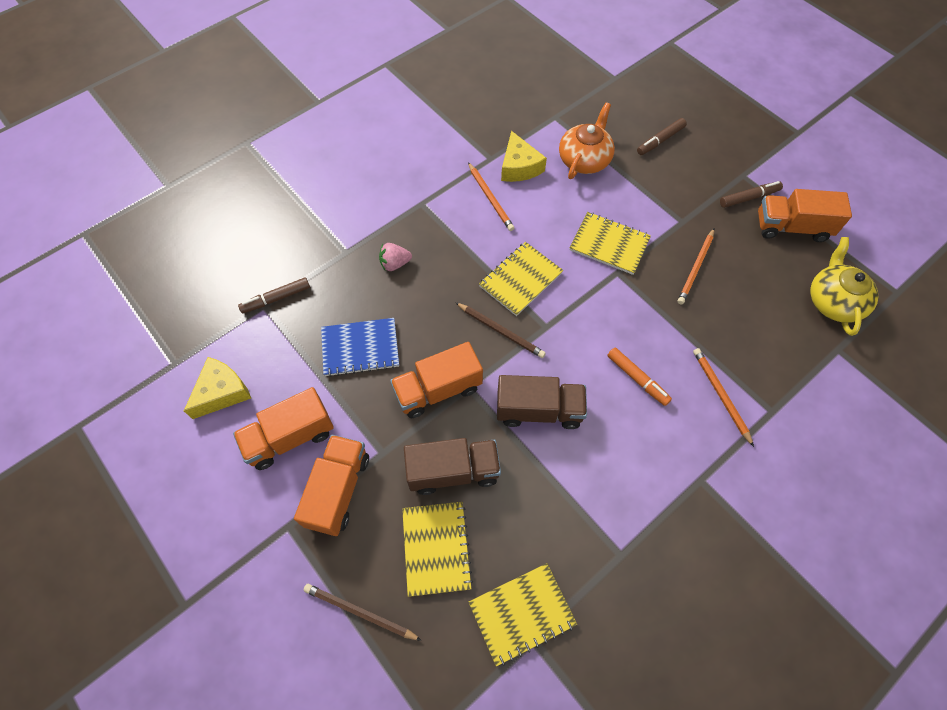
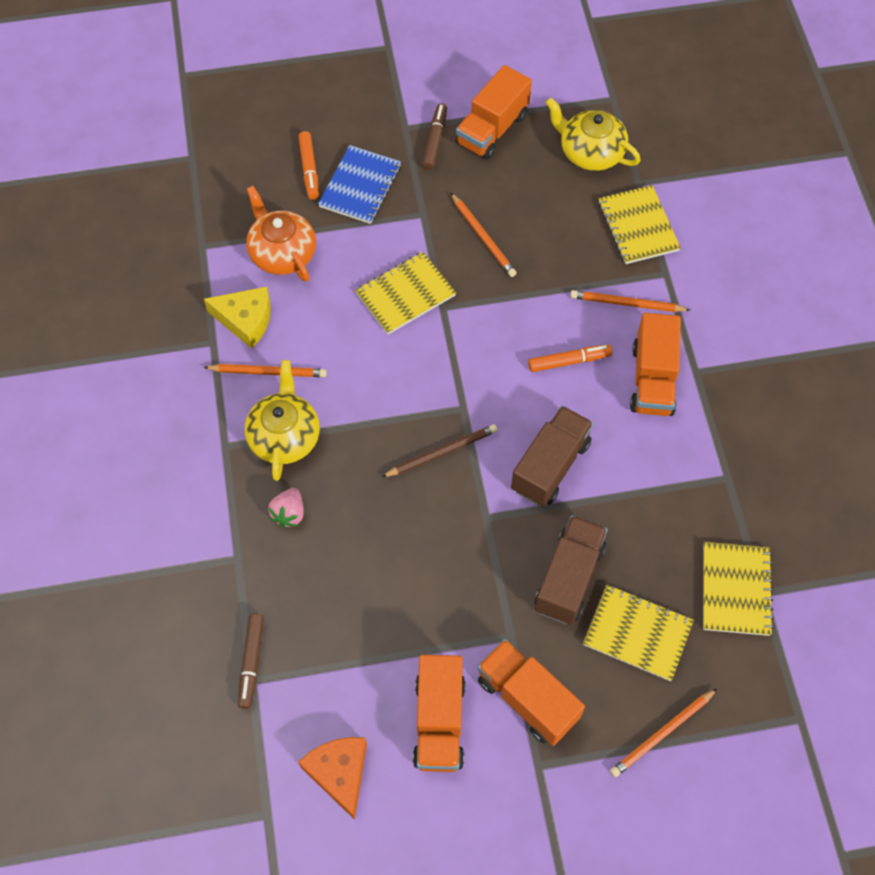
camera: 60 degrees left, 0 degrees up
(222, 392) = (339, 773): yellow cheese -> orange cheese
(360, 348) = (375, 601): blue notebook -> blue notebook (360, 186)
(360, 612) = (662, 734): brown pencil -> orange pencil
(438, 390) = (472, 547): orange truck -> orange truck (652, 379)
(449, 232) = (284, 436): none -> yellow teapot
(520, 280) = (392, 400): yellow notebook -> yellow notebook (638, 226)
(660, 140) = (309, 169): brown marker -> orange marker

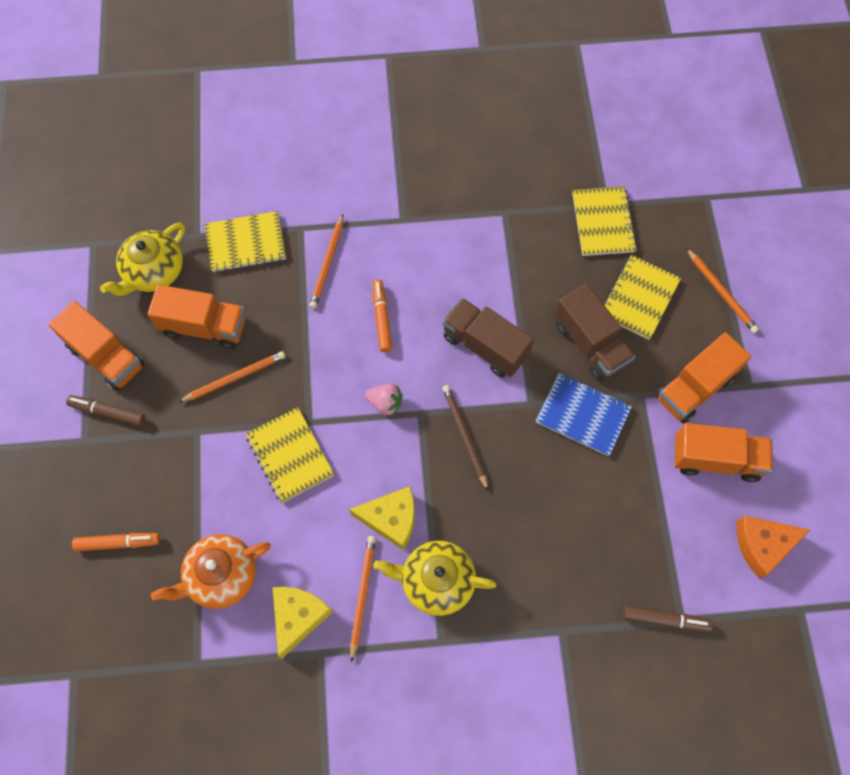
camera: 85 degrees left, 5 degrees up
(289, 513) = (518, 580): pink strawberry -> pink strawberry (385, 403)
(346, 390) = (391, 519): none -> yellow cheese
(360, 186) = (151, 491): blue notebook -> blue notebook (583, 415)
(569, 578) = (590, 343): brown truck -> brown truck turned 150 degrees counterclockwise
(652, 379) = (407, 254): orange truck -> orange truck (204, 327)
(736, 589) = (603, 222): yellow notebook -> yellow notebook turned 75 degrees clockwise

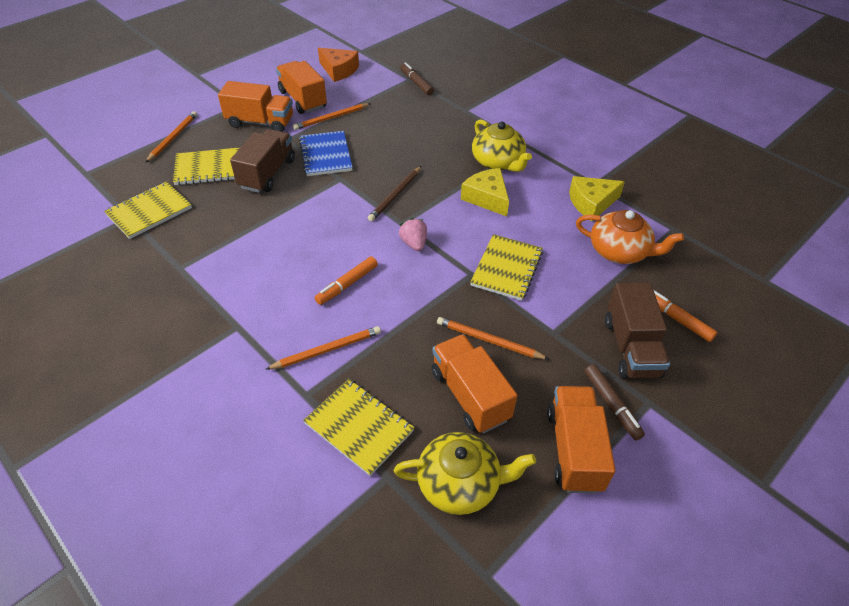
camera: 130 degrees left, 20 degrees down
(362, 595) = (544, 185): orange pencil -> orange pencil (331, 118)
(485, 346) = (317, 219): brown truck -> brown truck (631, 347)

